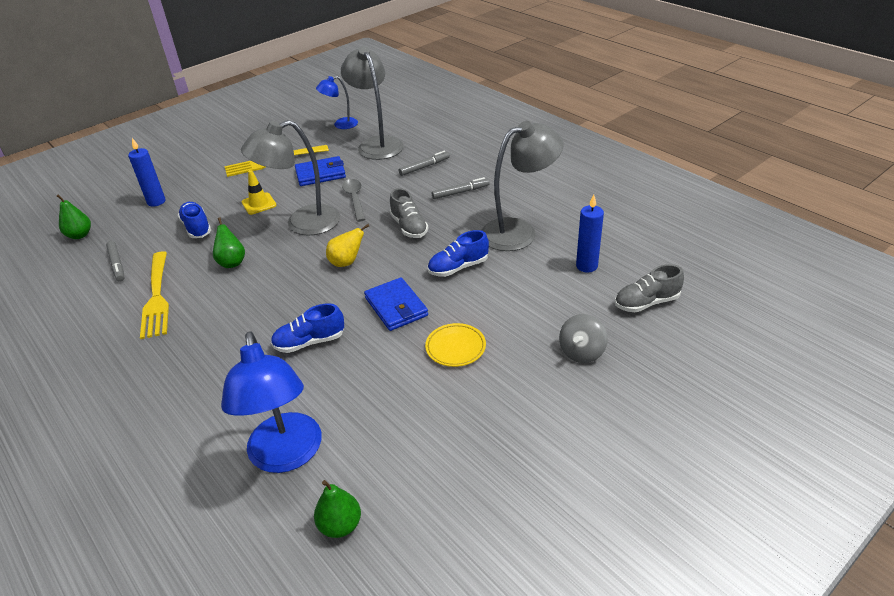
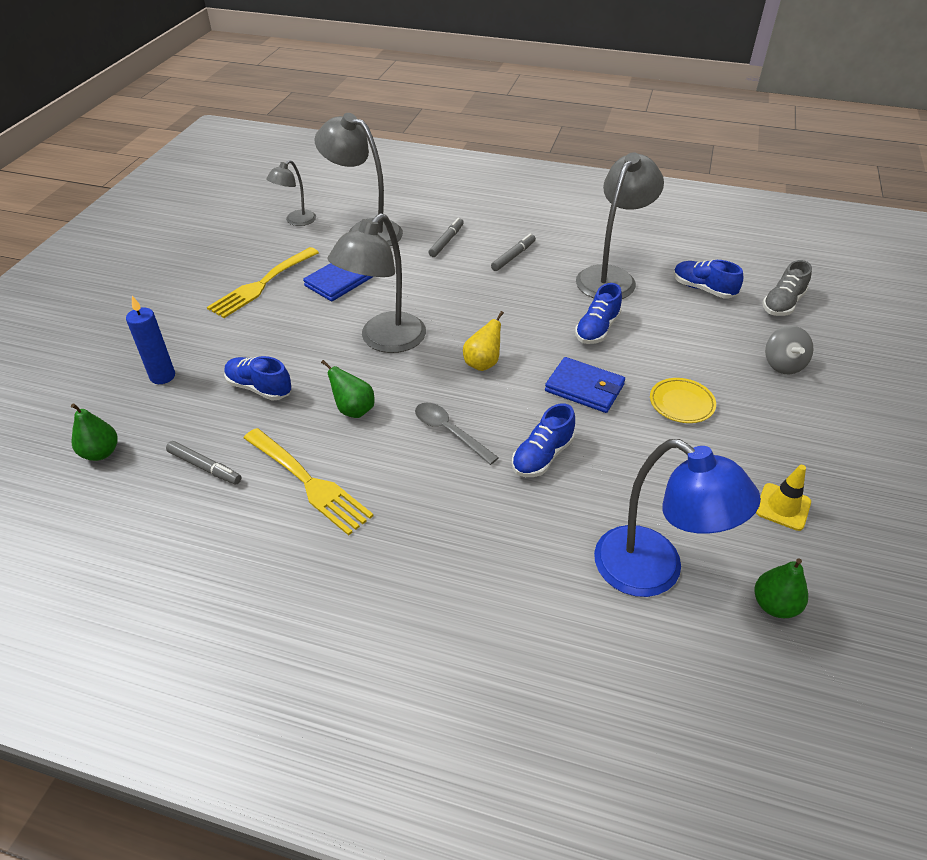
camera: 35 degrees left, 5 degrees up
(259, 204) = (305, 336): yellow traffic cone -> yellow traffic cone (783, 507)
(340, 125) = (296, 221): blue lamp -> grey lamp
(355, 199) = (412, 296): grey spoon -> grey spoon (450, 432)
(409, 227) = (503, 306): grey shoe -> none
(586, 266) = (703, 289): blue candle -> blue shoe

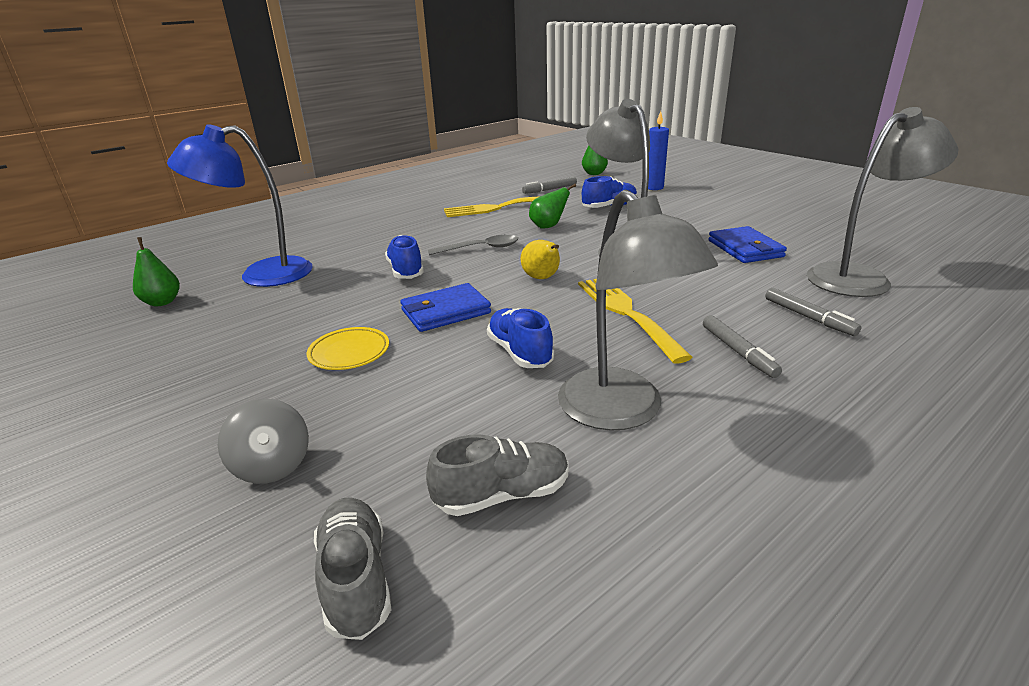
camera: 125 degrees right, 15 degrees down
(262, 284) = (761, 222): yellow fork -> yellow fork (627, 313)
(296, 221) = (900, 249): grey lamp -> none
(703, 289) = (502, 495): blue shoe -> grey shoe
(783, 364) = (272, 466): grey spinning top -> grey spinning top turned 150 degrees counterclockwise
(783, 507) = (185, 345): yellow traffic cone -> none

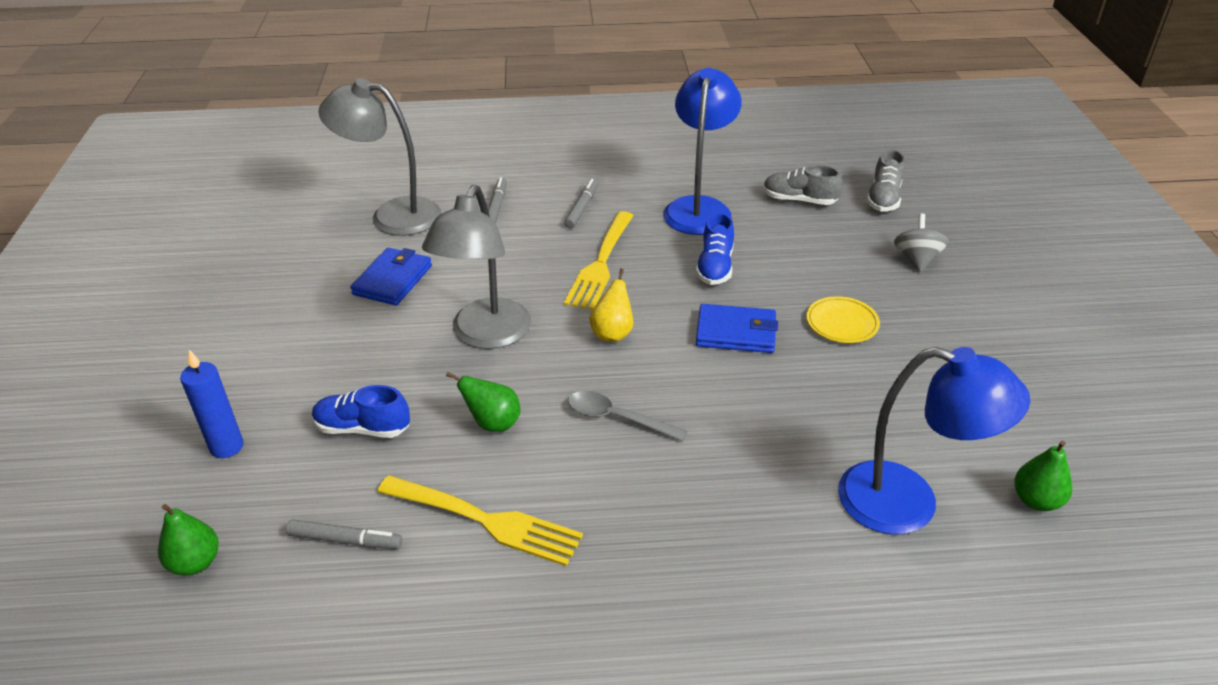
camera: 145 degrees left, 10 degrees up
(406, 271) = (732, 417): blue shoe -> none
(621, 412) = (699, 208): grey lamp -> blue lamp

